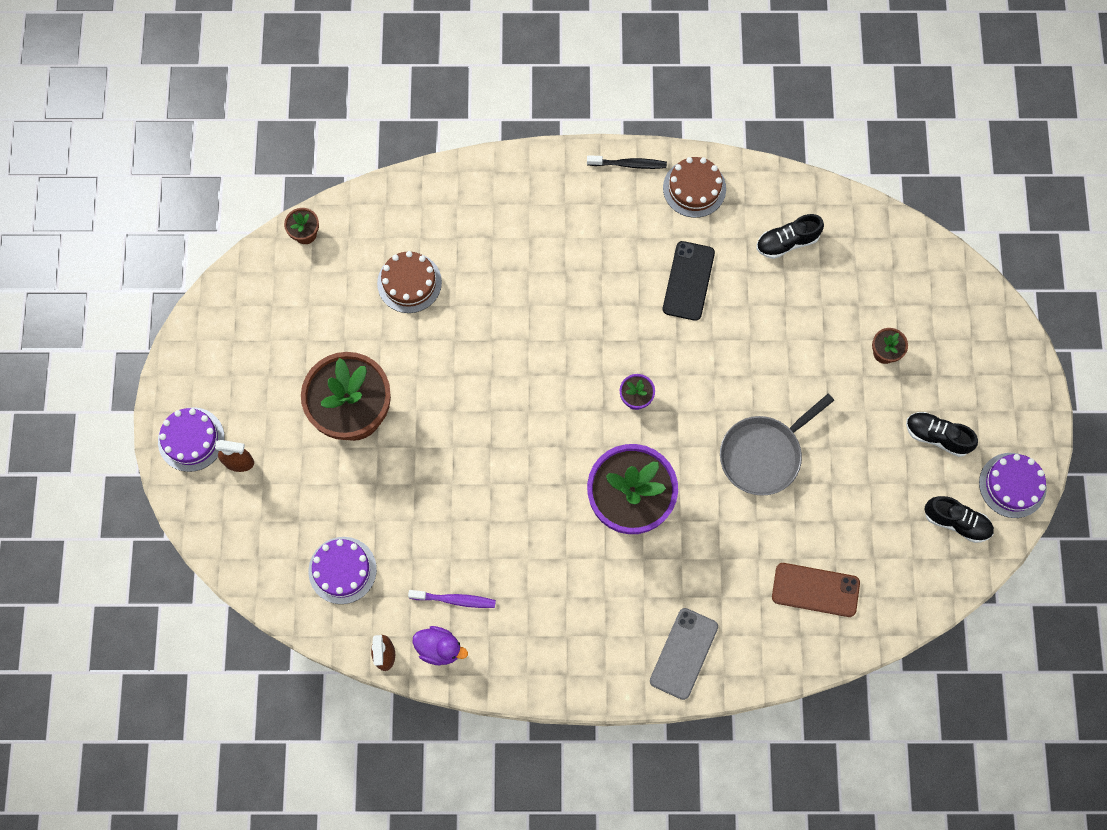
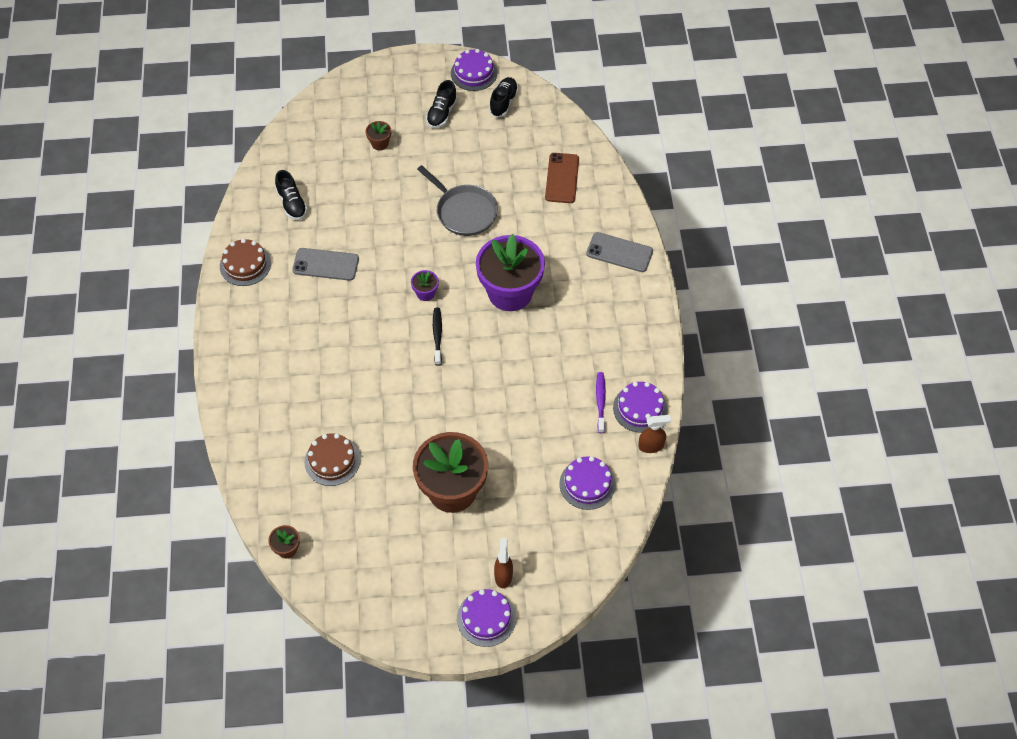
camera: 95 degrees left, 15 degrees down
(439, 648) = (640, 408): purple duck -> purple cake
(629, 164) = (223, 310): black toothbrush -> black toothbrush (437, 335)
(688, 281) = (326, 264): black phone -> grey phone

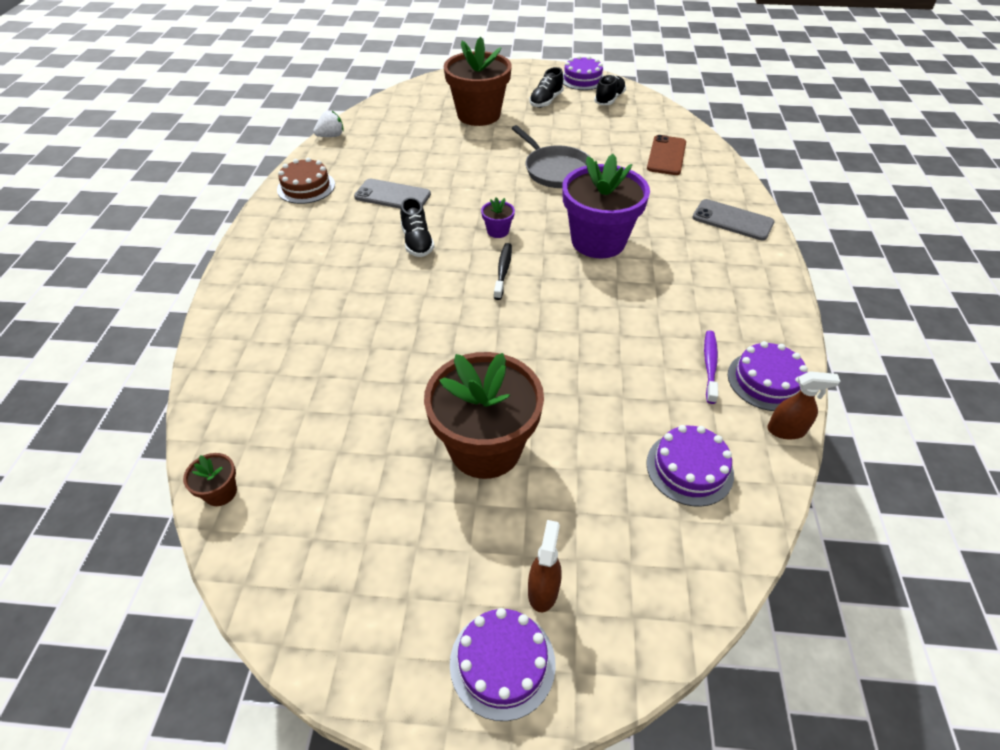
camera: 10 degrees right, 10 degrees down
(245, 194) = (331, 136): none -> white strawberry
(292, 204) = (375, 147): black shoe -> black shoe (417, 242)
(332, 461) = (329, 386): brown cake -> none
(380, 143) = (478, 115): brown flower pot -> brown flower pot, size x2.44

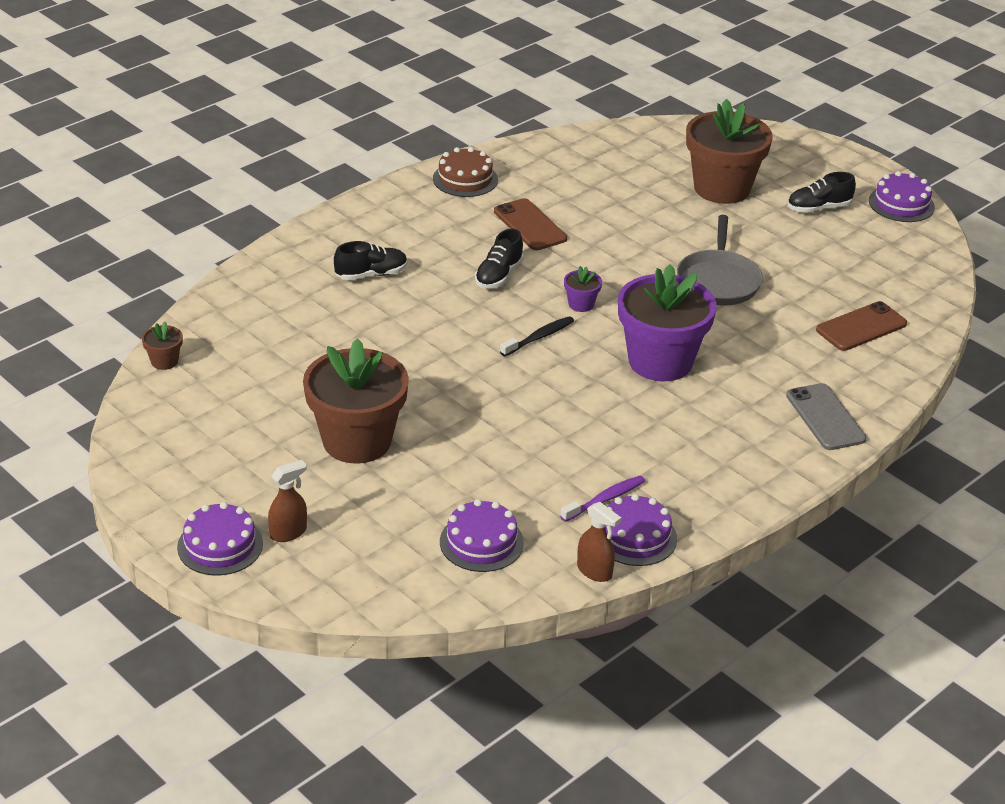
camera: 40 degrees right, 10 degrees down
(331, 136) = (546, 141): white strawberry -> none
(392, 196) = (530, 225): grey phone -> brown phone
(609, 99) = (896, 240): black shoe -> black shoe (371, 274)

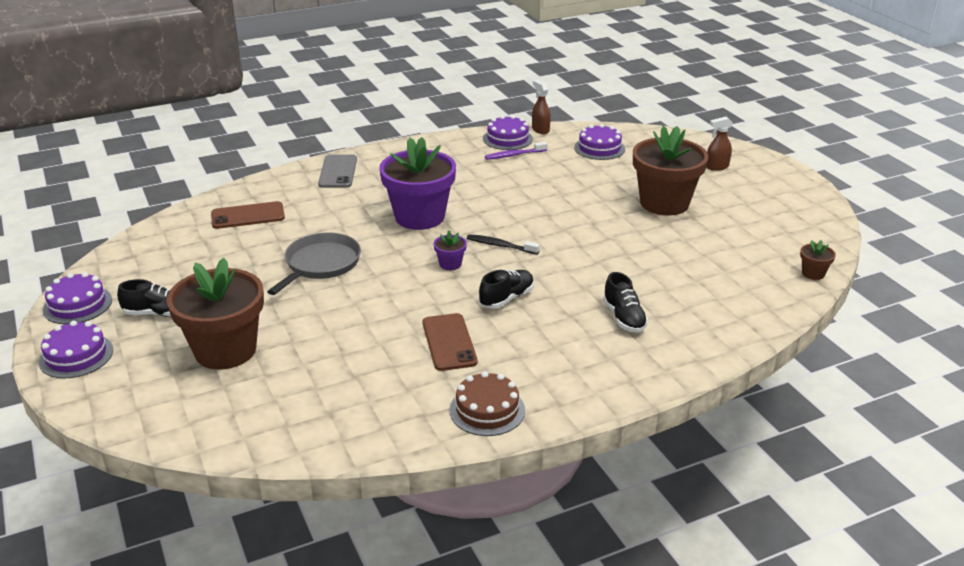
camera: 160 degrees left, 5 degrees down
(220, 545) = (760, 167): purple cake -> purple cake (76, 356)
(371, 274) = (624, 318): black shoe -> black shoe turned 105 degrees counterclockwise
(539, 337) = (500, 245): black toothbrush -> black toothbrush turned 45 degrees clockwise

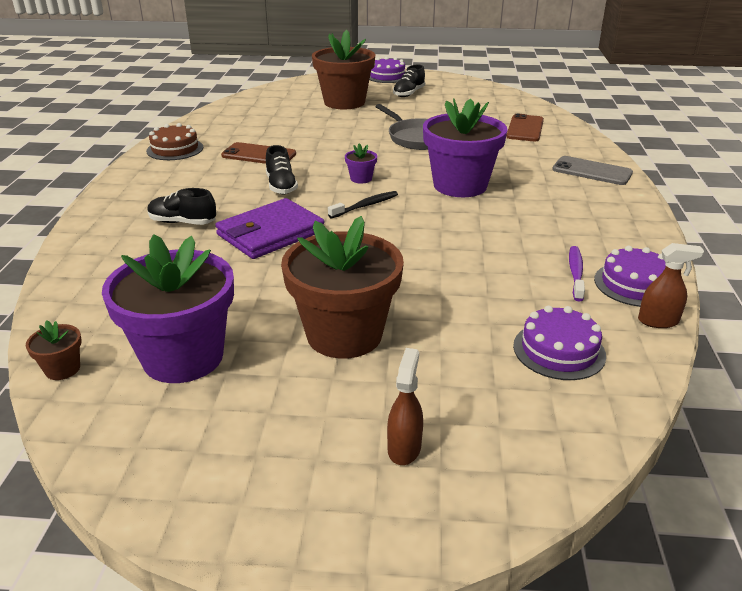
camera: 120 degrees right, 0 degrees up
(77, 305) = (443, 80): purple cake -> none
(590, 270) = (270, 233): none -> purple wallet
(749, 241) = (183, 357): none -> purple flower pot

